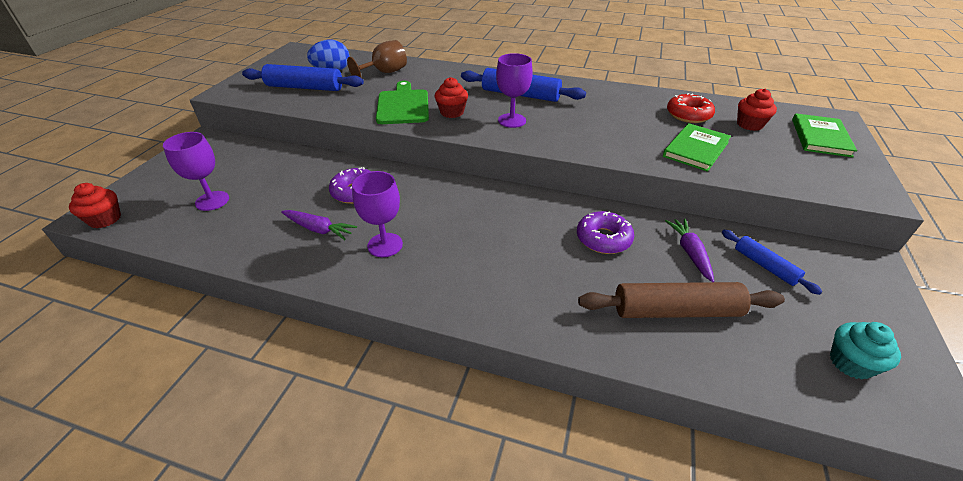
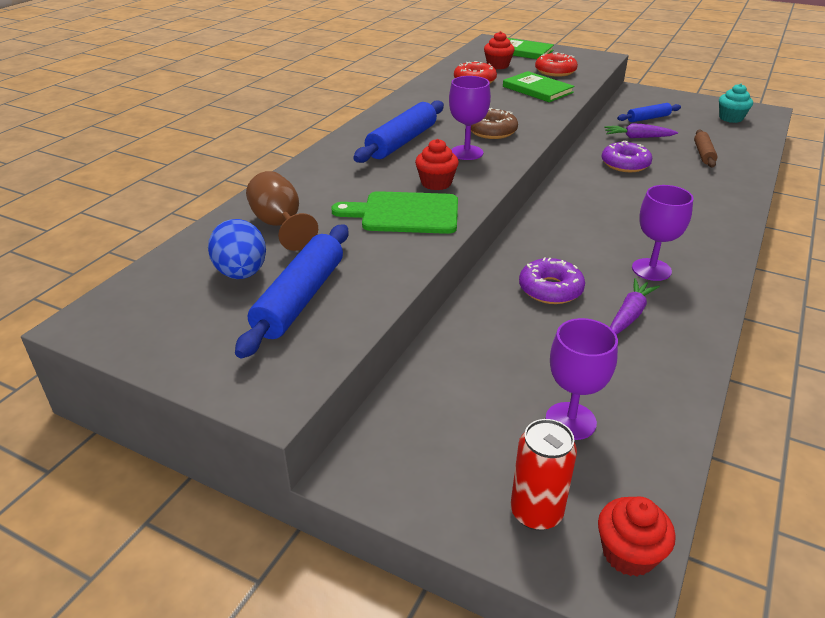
camera: 80 degrees left, 5 degrees down
(149, 190) = (536, 512): none -> red can
(563, 129) = (492, 131): none -> brown donut
(675, 311) = (703, 154): brown rolling pin -> brown rolling pin, size x0.57
(770, 159) = (555, 71): none -> red donut

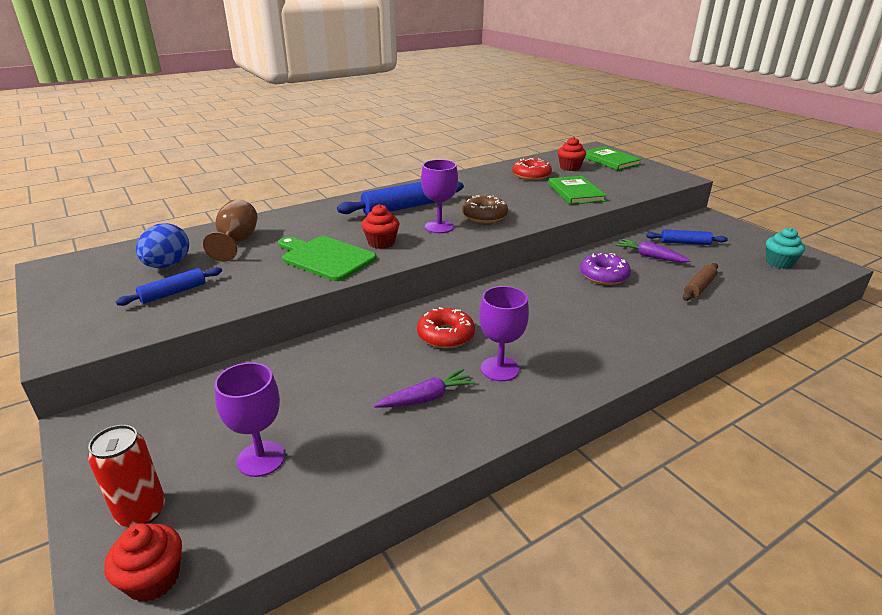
camera: 30 degrees right, 5 degrees down
(300, 299) = (173, 293): blue rolling pin -> blue rolling pin, size x0.57
(550, 289) = (392, 354): purple donut -> none
(555, 71) = (615, 181): red donut -> red donut (445, 335)

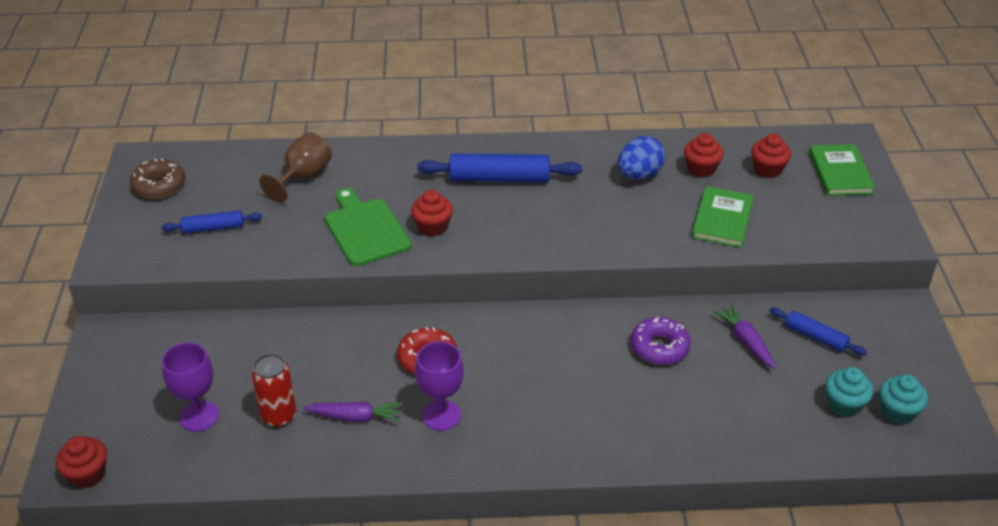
camera: 30 degrees right, 10 degrees up
(141, 512) = (104, 423): red can -> red can (279, 416)
(167, 265) = (228, 190): blue egg -> blue egg (639, 175)
(439, 227) = (510, 223): purple goblet -> none
(484, 216) = (574, 223): brown donut -> brown donut (159, 186)
(531, 175) = (701, 169): red donut -> red cupcake
(699, 287) = (749, 405): brown rolling pin -> none
(748, 269) = (844, 405): none -> turquoise cupcake

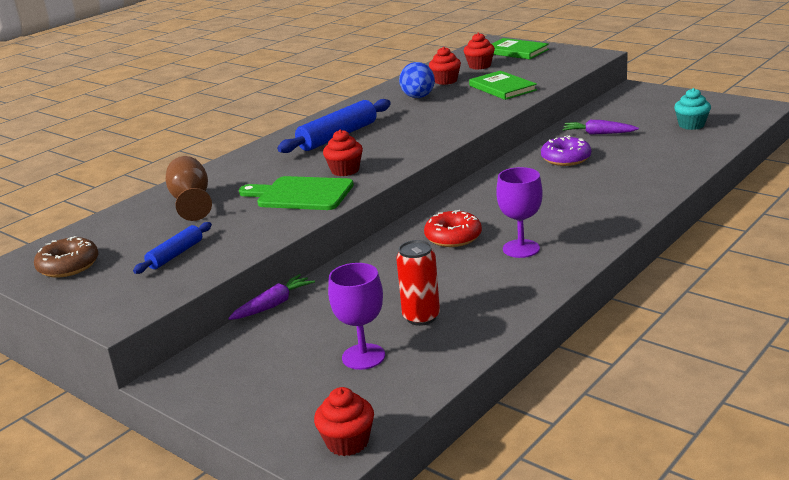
camera: 45 degrees left, 15 degrees down
(355, 417) = (472, 283): purple carrot -> purple carrot (273, 305)
(815, 337) = (624, 115): blue rolling pin -> none
(897, 412) = (716, 114): turquoise cupcake -> none

